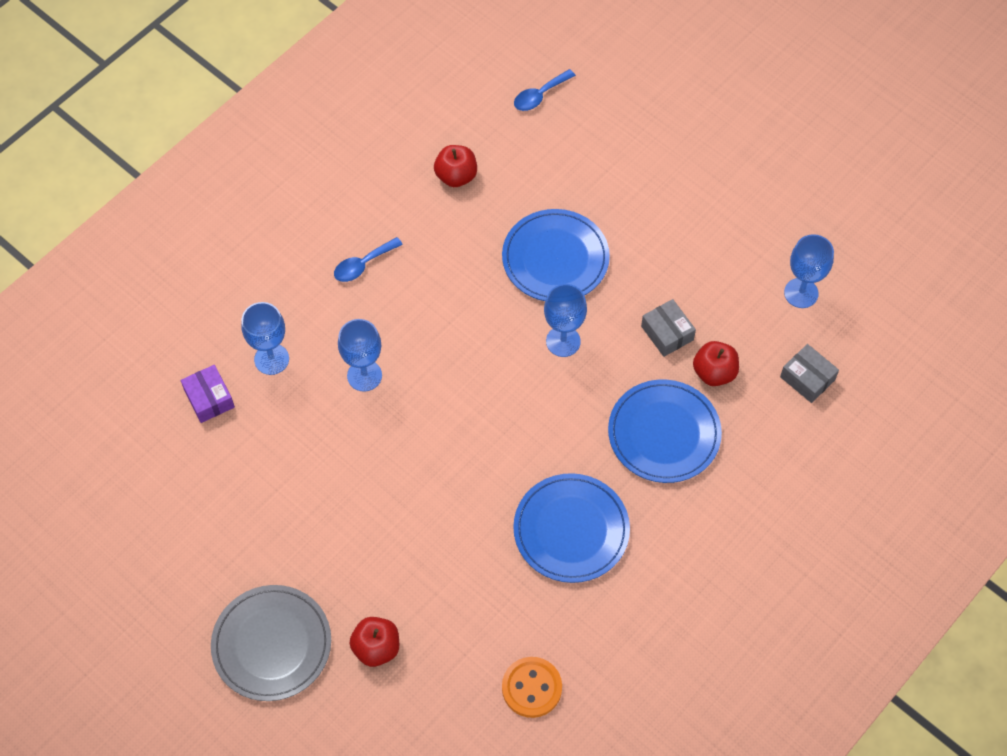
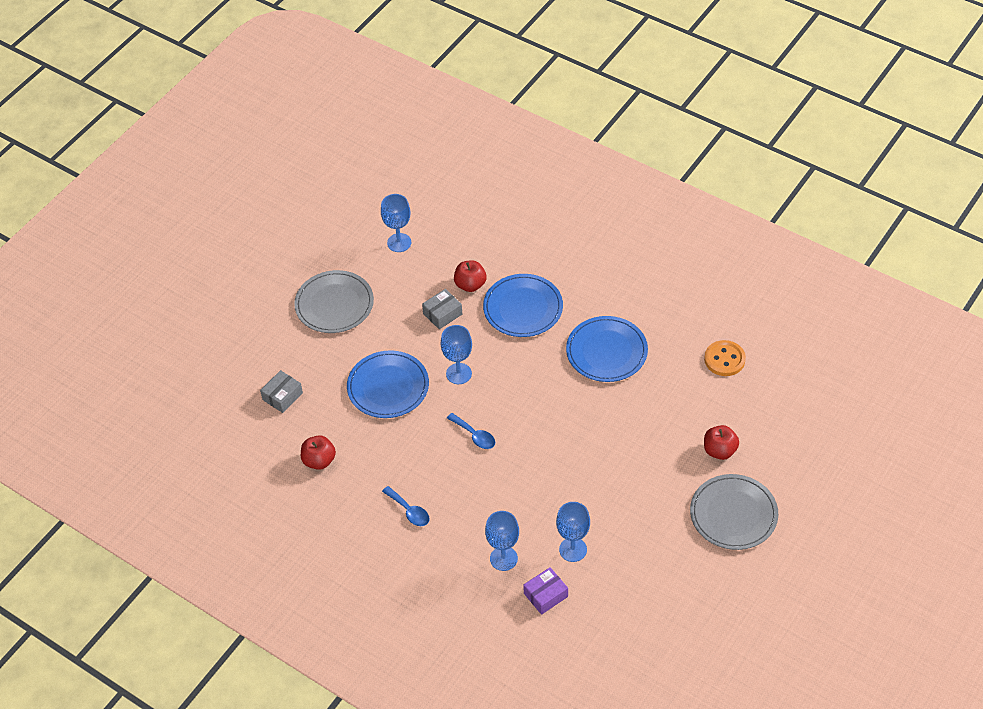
camera: 95 degrees left, 10 degrees down
(364, 375) = (507, 493): blue goblet -> blue goblet (573, 549)
(539, 95) = (236, 415): blue spoon -> blue spoon (474, 435)
(700, 209) = (334, 304): none -> grey plate
(807, 378) = (466, 235): grey box -> grey box (282, 396)

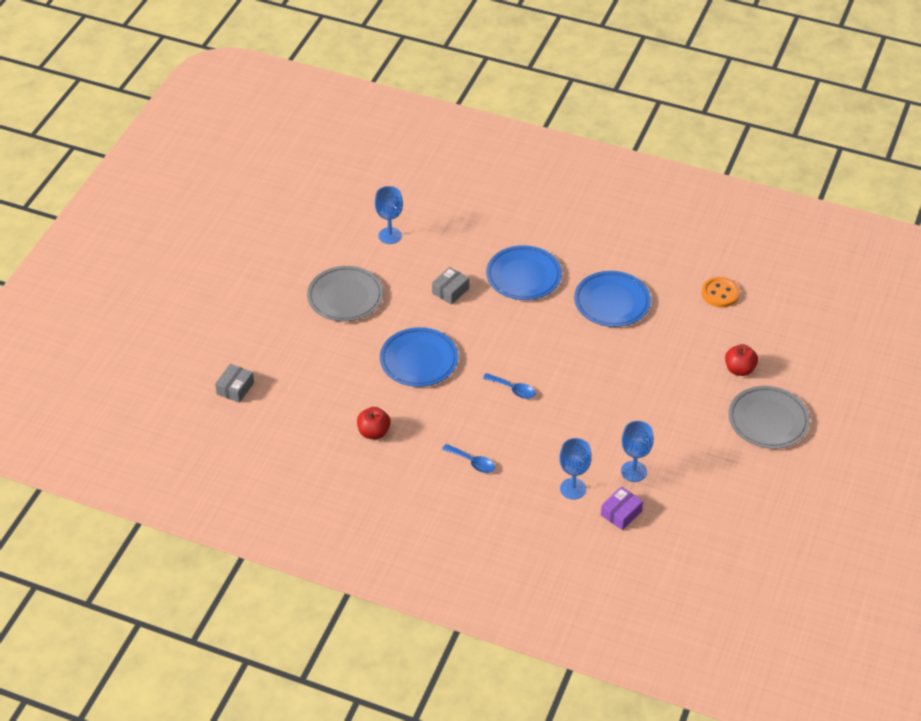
camera: 15 degrees left, 5 degrees down
(282, 396) = (321, 382): grey box -> grey box (235, 388)
(459, 373) = (481, 339): blue goblet -> none
(470, 285) = (468, 263): red apple -> none

